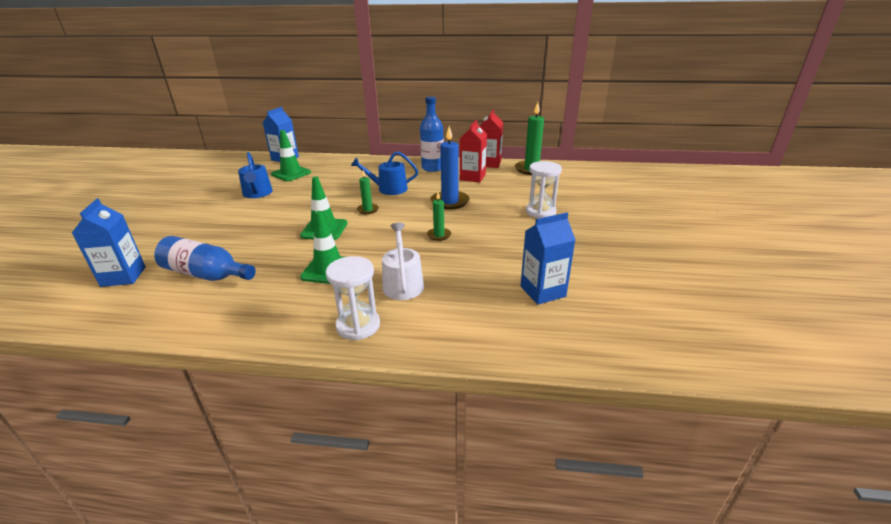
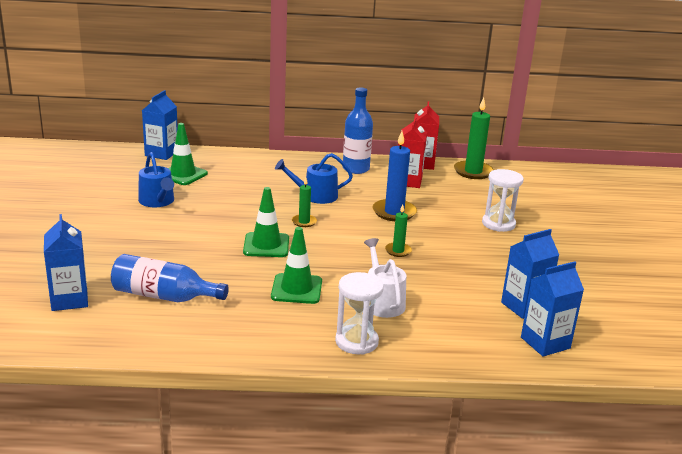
camera: 10 degrees left, 5 degrees down
(554, 332) = (545, 343): none -> blue carton

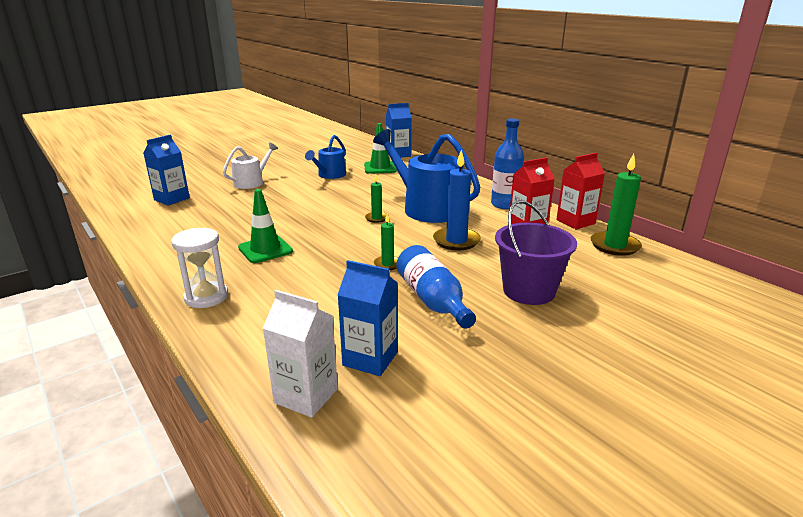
camera: 55 degrees right, 0 degrees up
(164, 296) = (204, 217): blue bottle -> blue bottle (432, 300)
(266, 245) = (318, 220): green traffic cone -> none
(315, 196) = (427, 208): blue watering can -> blue watering can, size x1.80
(382, 302) = (286, 286): white watering can -> white watering can (251, 182)
(498, 224) = (529, 291): white hourglass -> purple bucket
(545, 343) = (306, 396): blue carton -> white carton

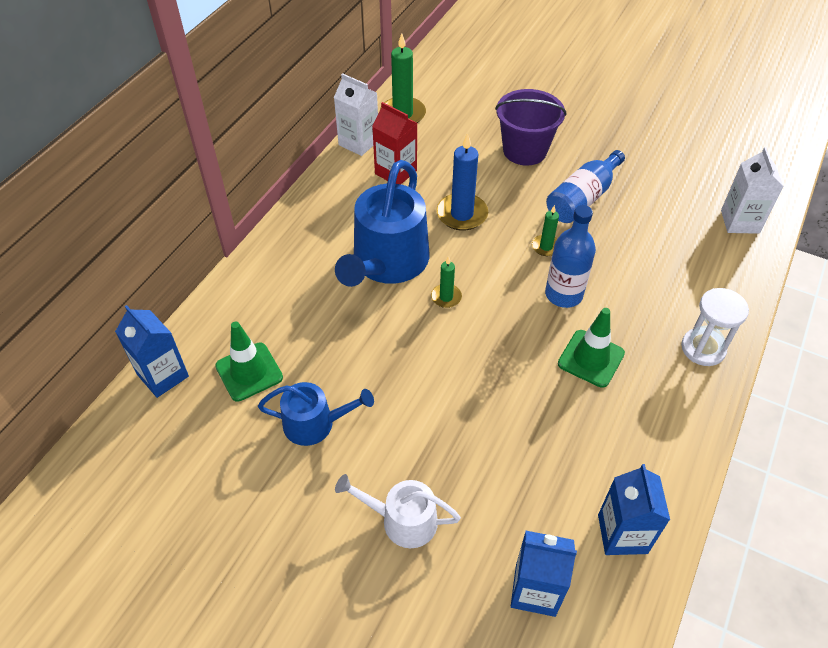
camera: 115 degrees left, 25 degrees up
(370, 358) = (680, 207): blue carton -> blue carton (622, 534)
(504, 204) = (338, 201): blue bottle -> blue bottle (563, 294)
(575, 222) = (358, 142): red carton -> white carton

